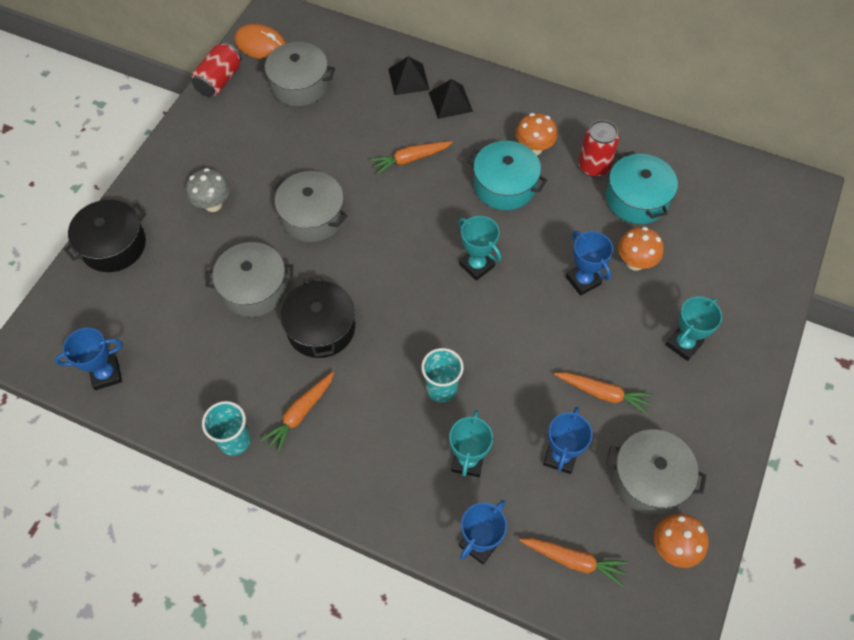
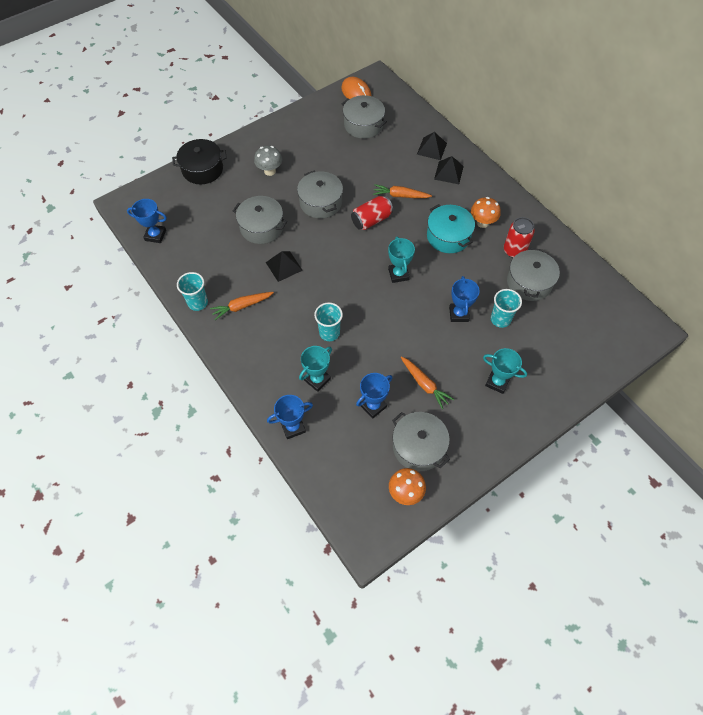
camera: 30 degrees right, 0 degrees up
(219, 80) = (319, 103): red can -> red can (371, 220)
(321, 328) = (284, 266): black pot -> black pyramid
(573, 560) = (340, 466): orange carrot -> none
(635, 262) = (500, 319): orange mushroom -> turquoise cup
(636, 199) = (529, 282): turquoise pot -> grey pot
(683, 344) = (497, 382): turquoise trophy -> turquoise trophy turned 45 degrees clockwise

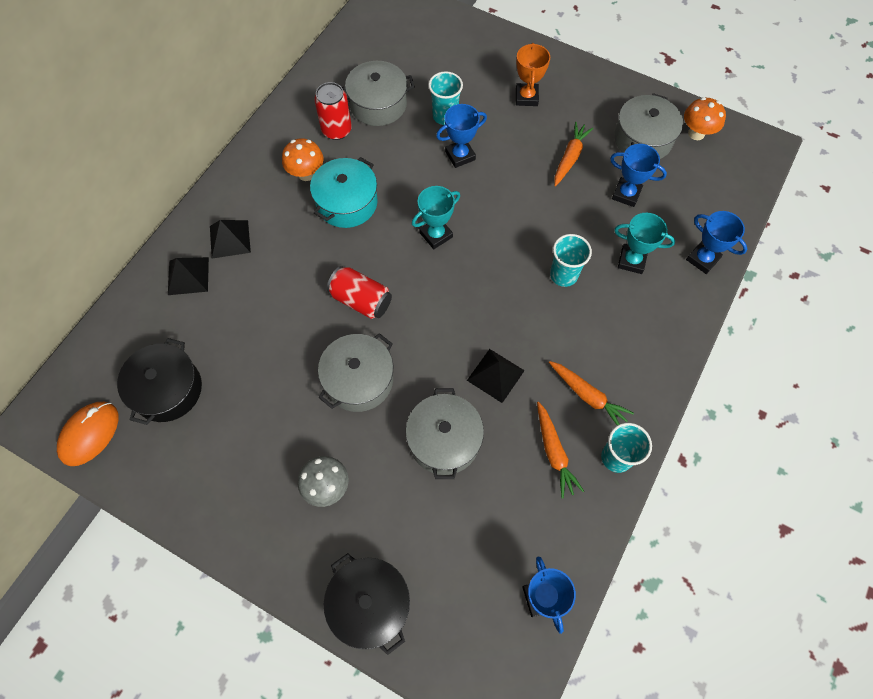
camera: 115 degrees left, 5 degrees up
(363, 125) = (167, 389): grey pot -> black pot
(400, 196) = (300, 282): orange carrot -> orange carrot (554, 452)
(497, 382) = (526, 97): turquoise trophy -> orange trophy

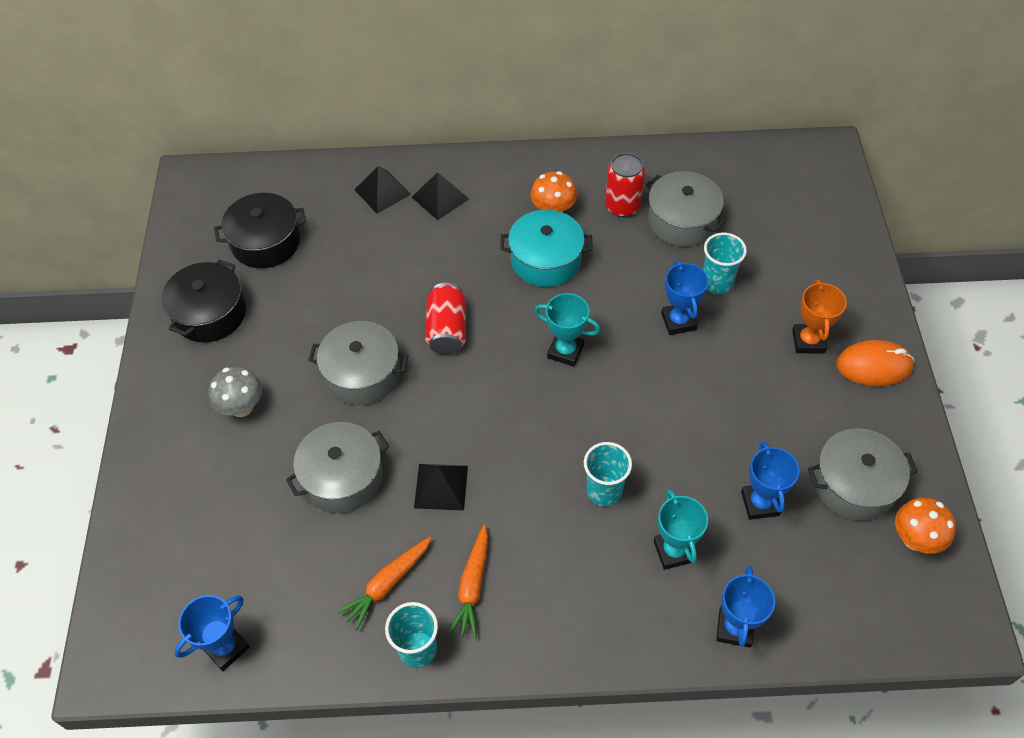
camera: 60 degrees right, 10 degrees down
(90, 434) = (196, 216): orange mouse -> orange mouse (874, 366)
(370, 604) = (150, 501): black pot -> black pot (210, 313)
(460, 155) = (678, 321): blue trophy -> blue trophy turned 45 degrees clockwise
(526, 97) = (808, 341): orange trophy -> orange trophy turned 60 degrees counterclockwise
(570, 157) = (763, 423): orange carrot -> none

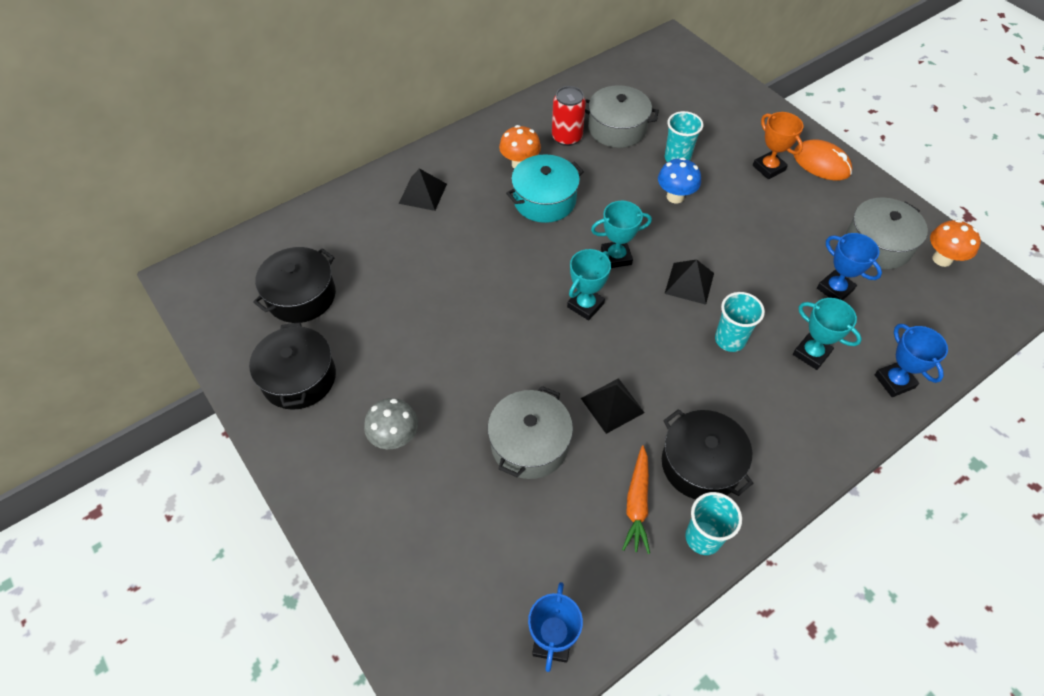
camera: 35 degrees left, 0 degrees up
(362, 374) = (475, 355): grey pot -> none
(382, 191) = (370, 210): black pyramid -> black pyramid (689, 283)
(447, 330) = (514, 287): red can -> none
(472, 586) = (700, 464): orange carrot -> black pot
(496, 382) = (585, 305): none -> turquoise trophy
(678, 321) = (675, 197): blue trophy -> blue mushroom
(874, 366) = (821, 163): orange mouse -> orange mouse turned 75 degrees clockwise

